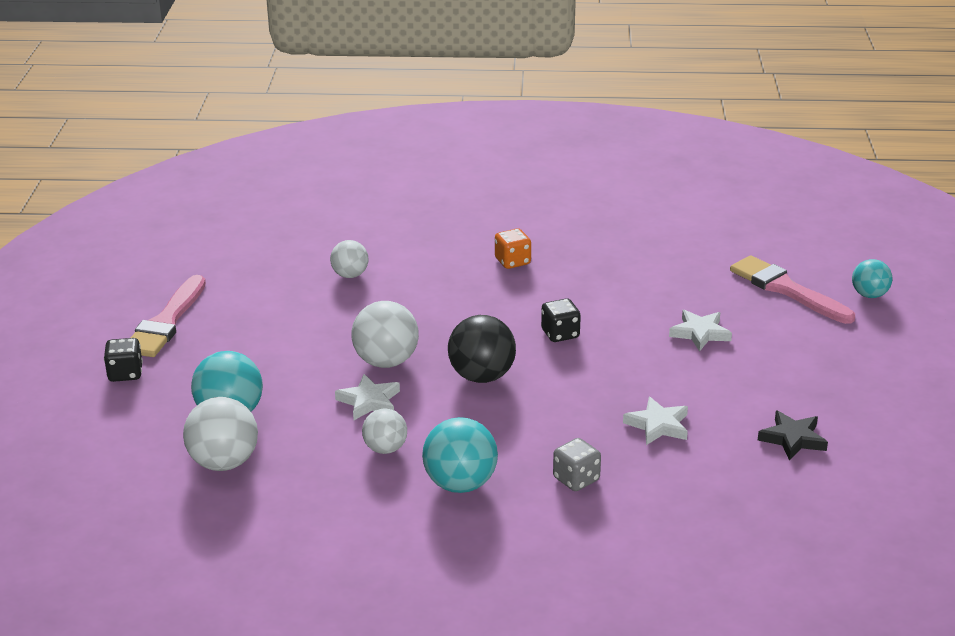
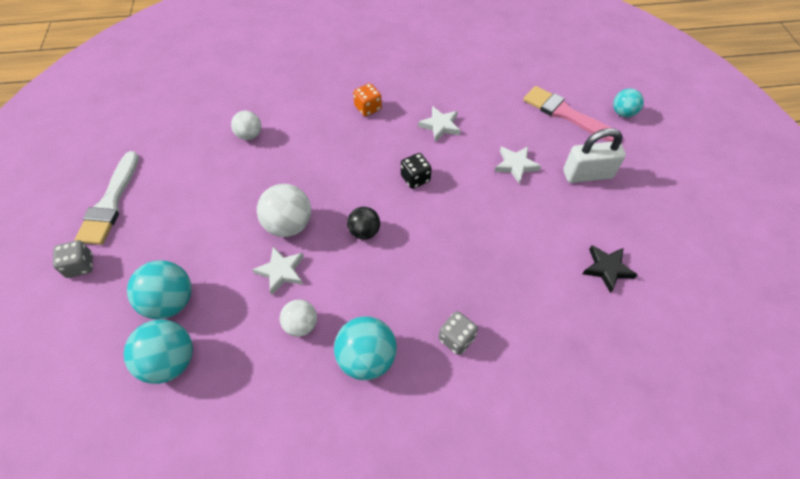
camera: 10 degrees left, 25 degrees up
(125, 374) = (80, 266): black dice -> grey dice
(166, 322) = (110, 203): pink brush -> white brush
(224, 463) = (170, 361): white ball -> turquoise ball
(482, 376) = (364, 232): black ball -> black ball, size x0.62
(658, 425) = (506, 268): white star -> white star (440, 126)
(797, 350) = (587, 174): none -> white padlock

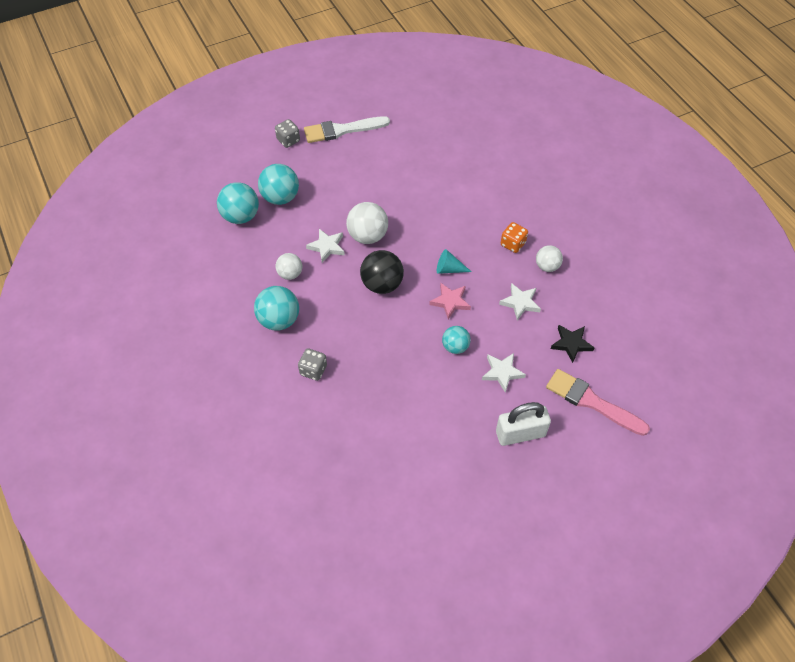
camera: 70 degrees right, 0 degrees up
(249, 135) = (441, 178): white ball -> white ball (547, 266)
(364, 232) = (382, 284): black ball -> black ball, size x1.60
(373, 167) = (449, 269): none -> turquoise cone
(415, 178) = (450, 302): black dice -> pink star
(566, 114) = (592, 402): pink brush -> pink brush turned 75 degrees counterclockwise
(587, 174) = (520, 433): white padlock -> white padlock turned 75 degrees counterclockwise
(607, 269) = (418, 465): black star -> black star (571, 344)
(623, 113) = (622, 454): turquoise ball -> turquoise ball (455, 347)

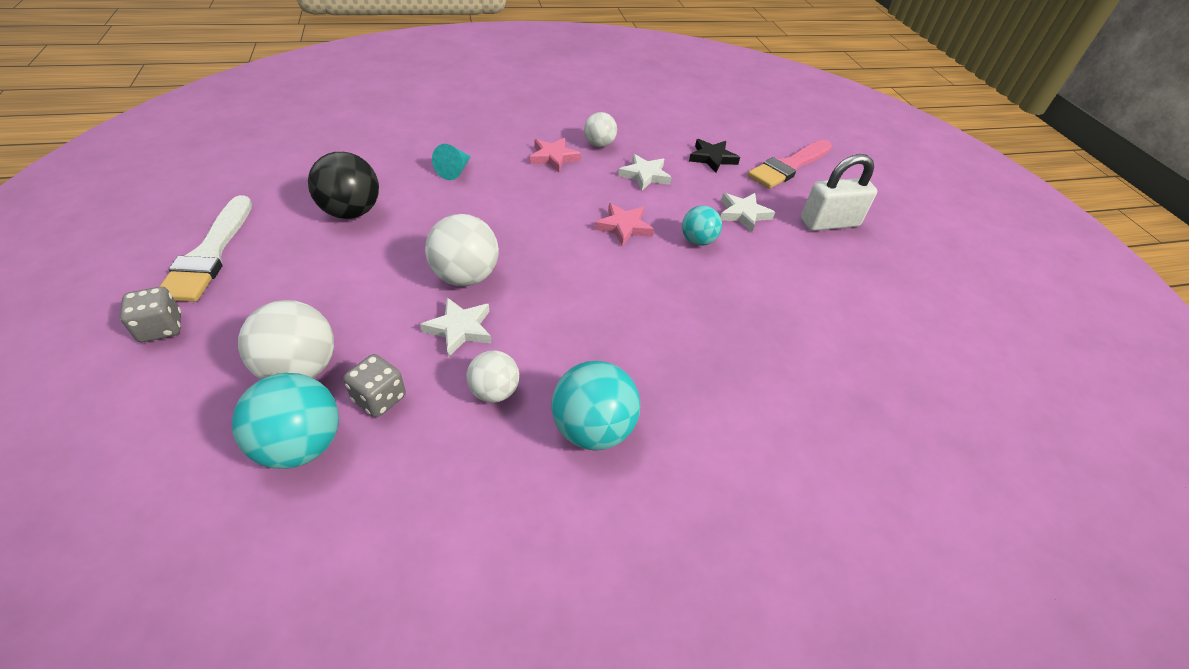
camera: 80 degrees left, 10 degrees down
(280, 197) = (300, 369): turquoise ball -> white ball
(313, 370) = (710, 401): grey dice -> grey dice (379, 398)
(382, 284) = (567, 283): black ball -> black ball (351, 212)
(449, 269) = (569, 215): turquoise cone -> turquoise cone (454, 171)
(513, 244) = (553, 157): orange dice -> pink star
(520, 433) = (829, 223): white padlock -> white padlock turned 75 degrees clockwise

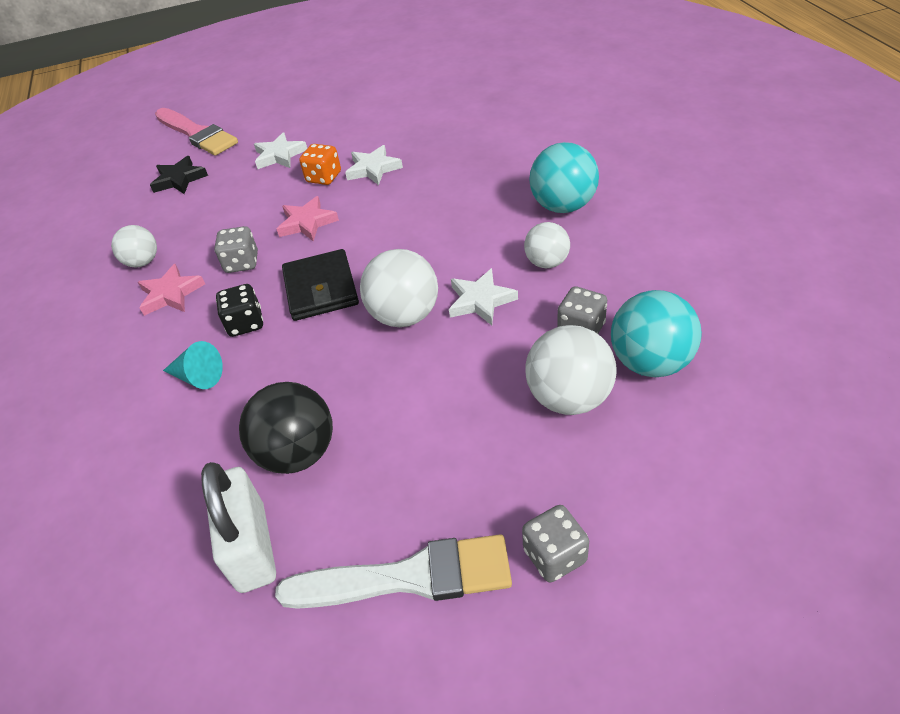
camera: 85 degrees left, 0 degrees up
(501, 191) = (245, 323): none -> black dice
(525, 231) = (321, 289): none -> black wallet
(578, 190) = (242, 263): none -> grey dice
(645, 175) = (212, 220): white star -> white star (373, 169)
(697, 241) = (324, 177): turquoise ball -> orange dice
(829, 223) = (289, 112): white padlock -> white padlock (251, 547)

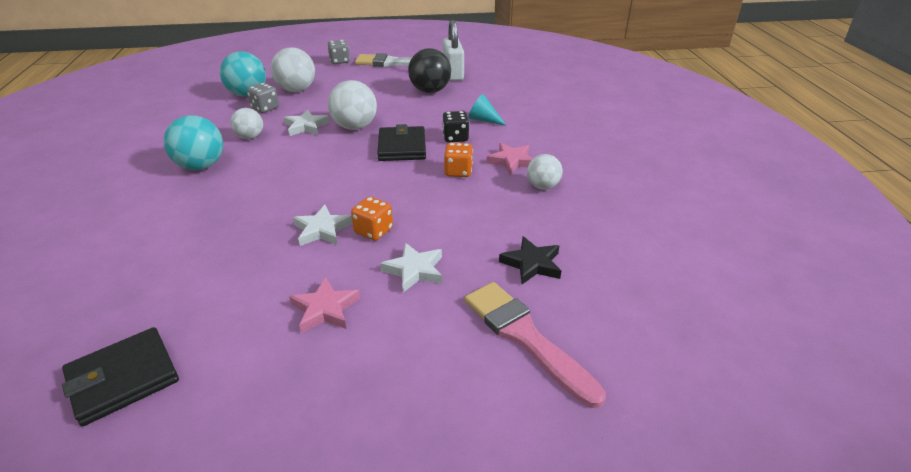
camera: 175 degrees left, 10 degrees down
(242, 263) = (458, 171): grey dice -> orange dice
(307, 223) = (401, 191): pink star -> pink star (325, 309)
(447, 69) = (123, 378): none -> black wallet

